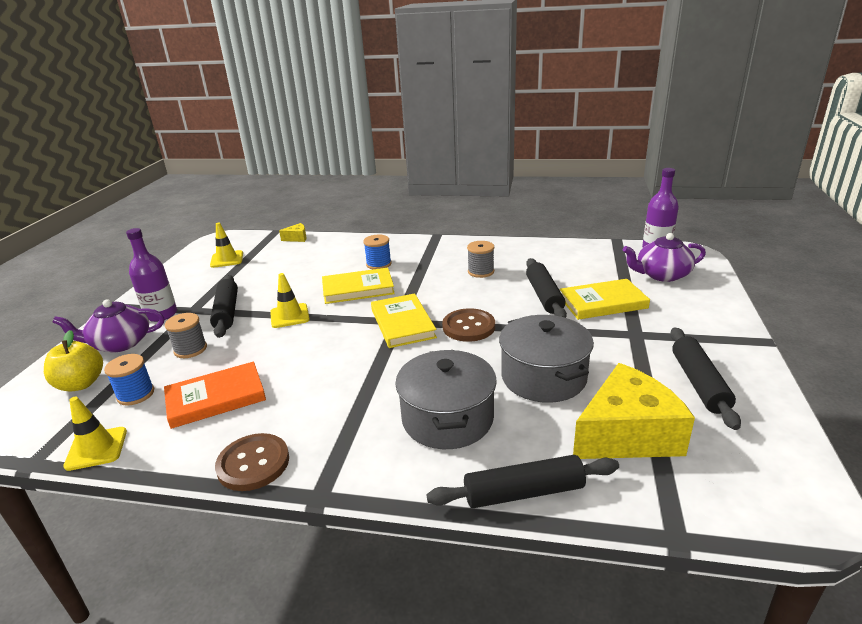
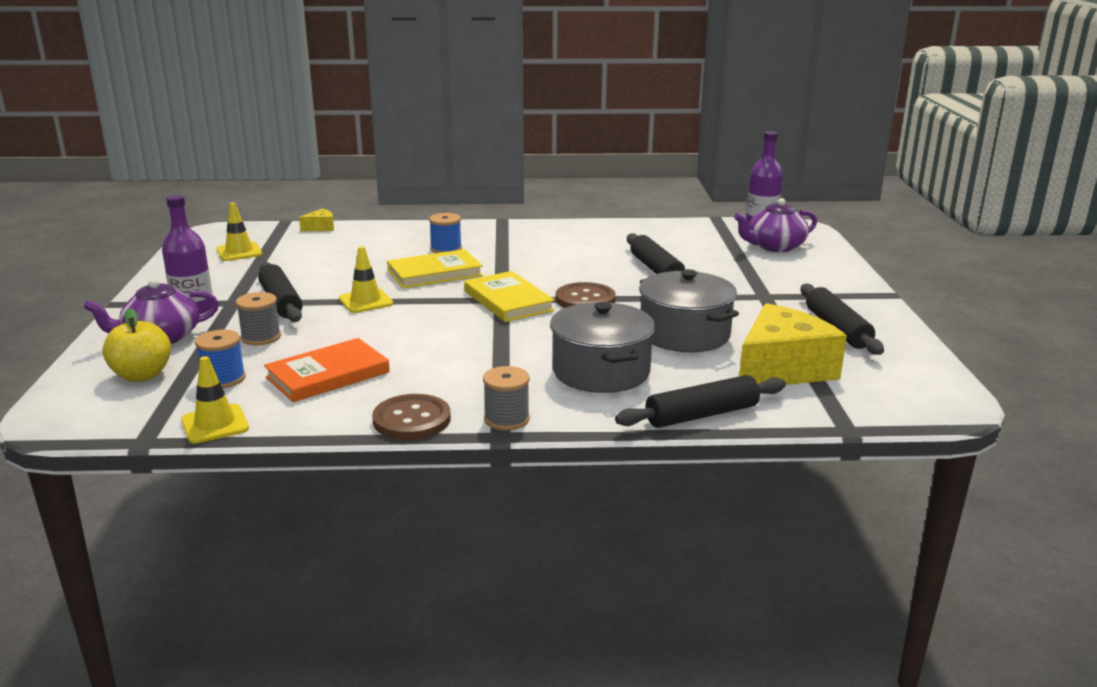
camera: 15 degrees left, 5 degrees down
(481, 271) = (574, 251): grey spool -> grey spool (506, 419)
(602, 302) = (721, 272): yellow book -> none

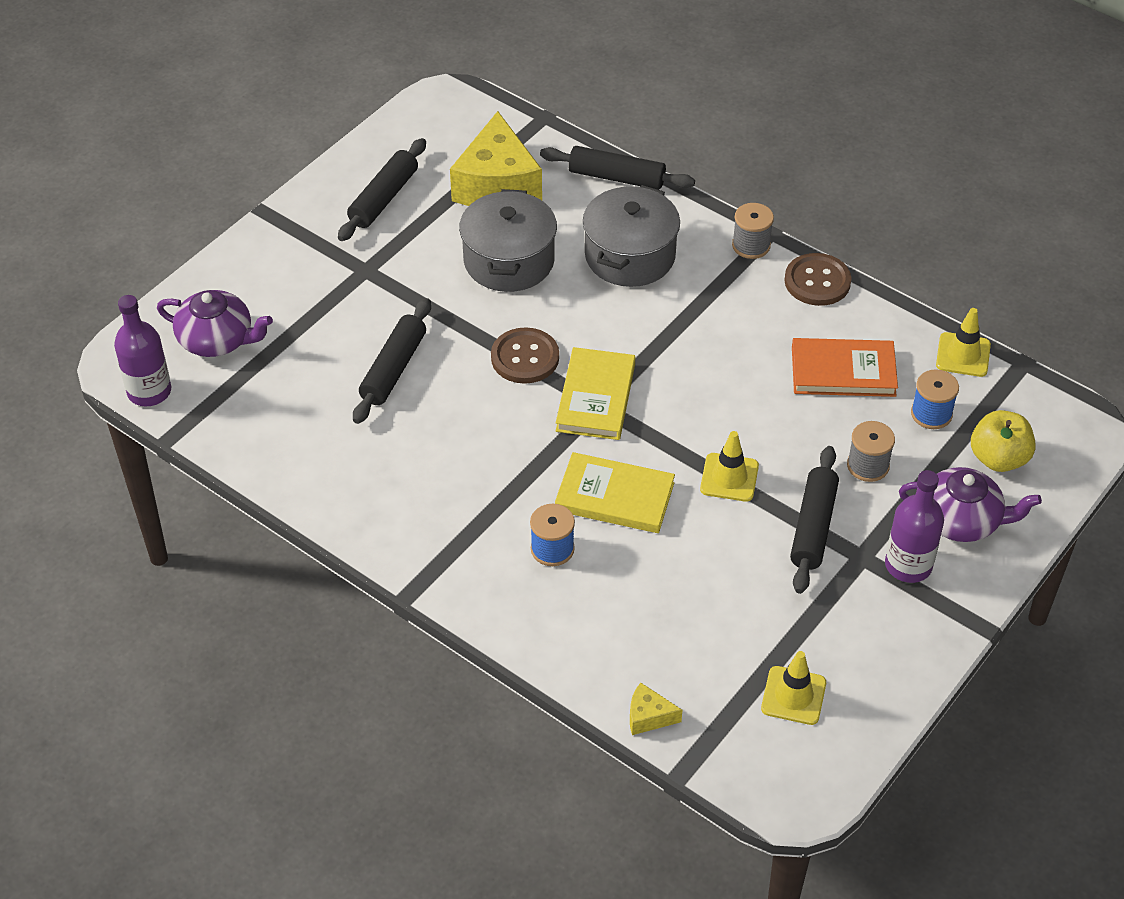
camera: 140 degrees left, 25 degrees up
(782, 369) = (497, 184): yellow cheese -> yellow cheese turned 90 degrees counterclockwise

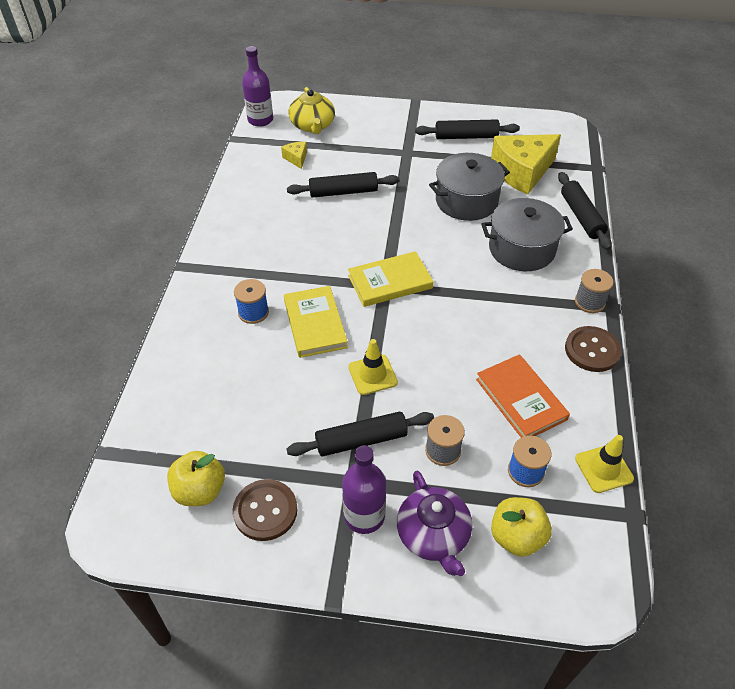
camera: 60 degrees right, 0 degrees up
(217, 339) = (312, 125): purple teapot -> yellow teapot
(525, 357) = (396, 238): brown button -> brown button (265, 511)
(648, 716) = (143, 415): yellow cheese -> yellow cheese (296, 158)
(793, 696) = (200, 491): yellow traffic cone -> yellow apple

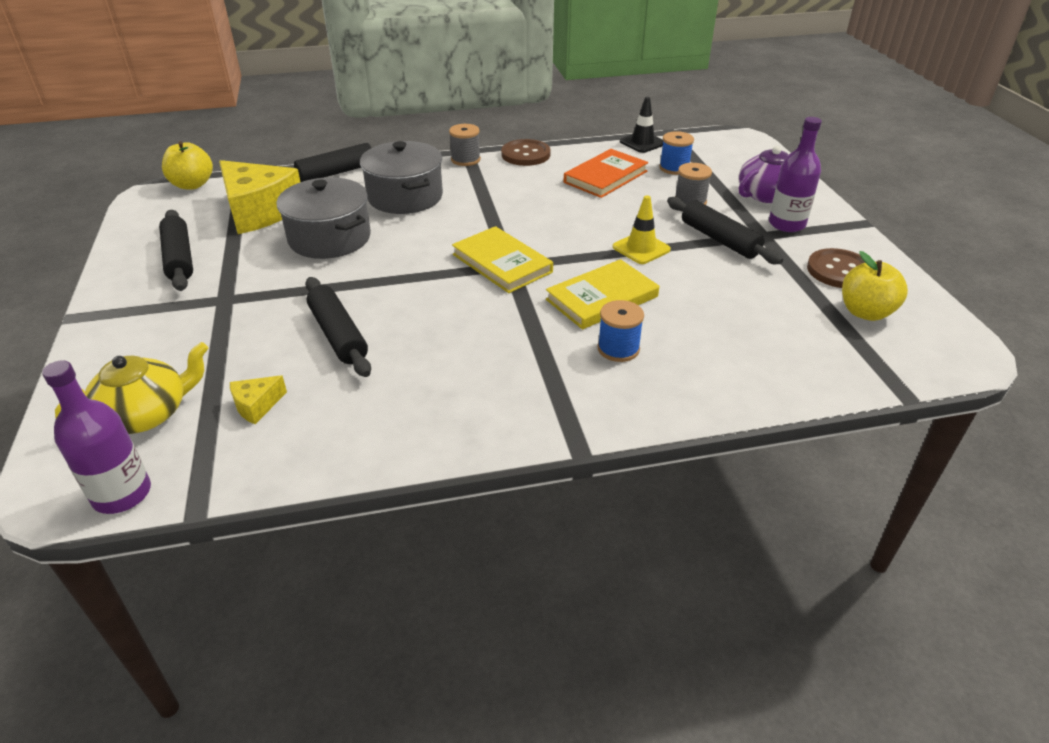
camera: 110 degrees left, 10 degrees down
(516, 537) = (732, 165): yellow apple -> yellow apple (192, 185)
(603, 469) = (642, 142): yellow traffic cone -> black traffic cone

